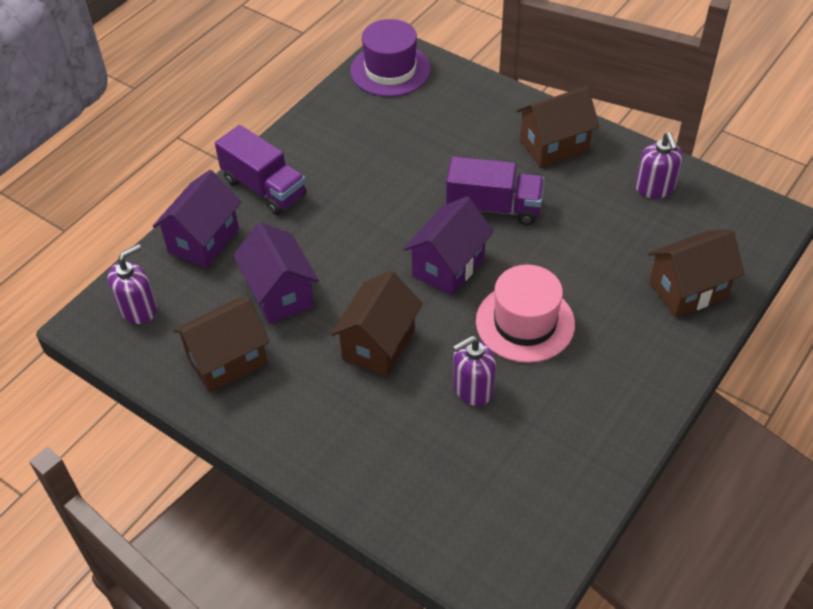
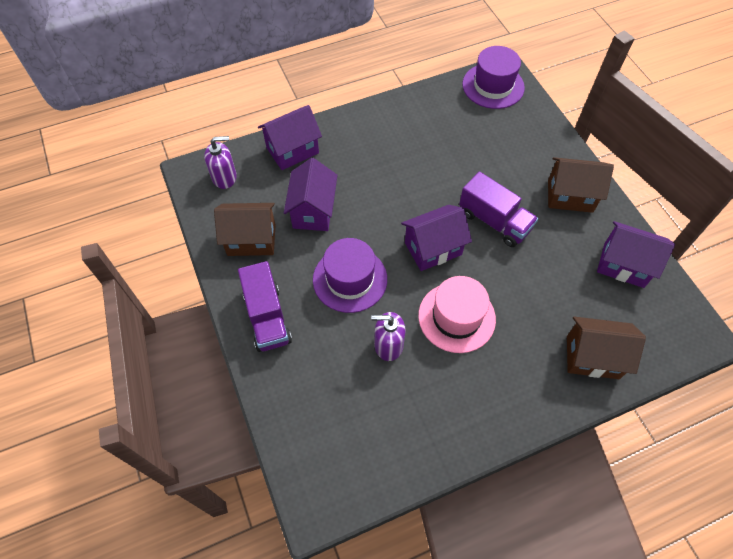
camera: 30 degrees right, 10 degrees up
(264, 188) = (353, 132): purple truck -> purple truck (267, 317)
(378, 344) = (350, 279): brown house -> purple hat
(655, 188) = (623, 265): purple soap dispenser -> purple house

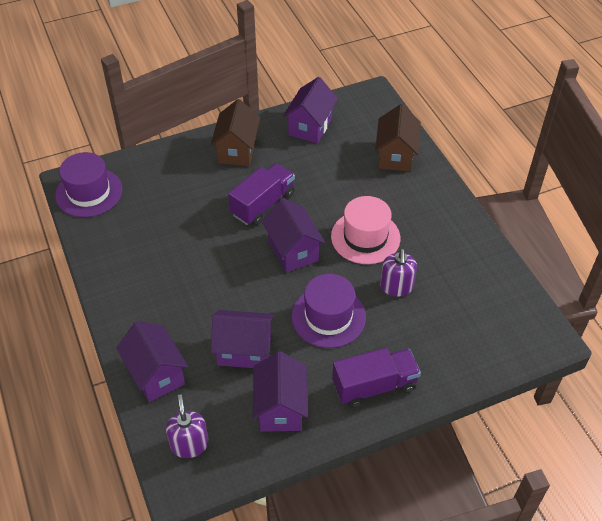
camera: 90 degrees left, 10 degrees down
(251, 240) = (280, 408): brown house -> purple house

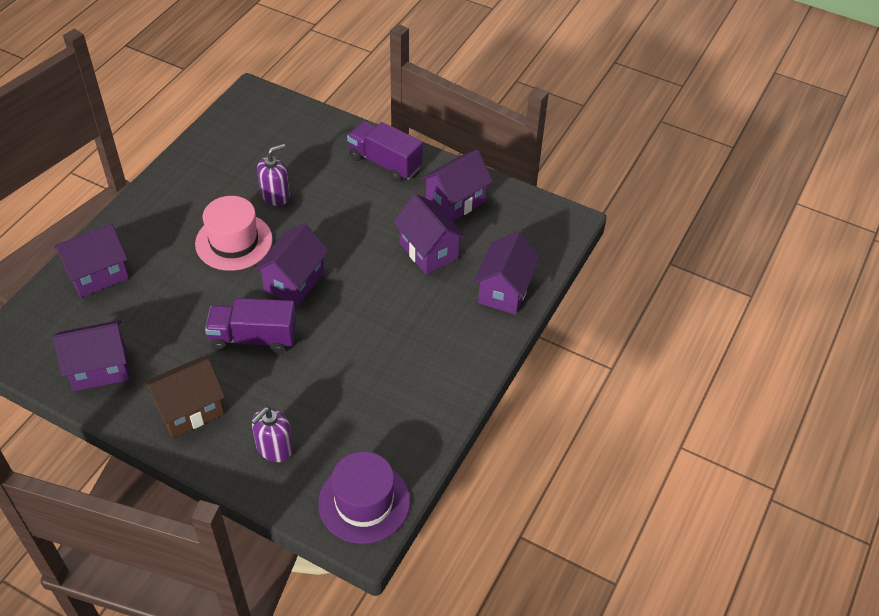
camera: 130 degrees left, 0 degrees up
(189, 444) = (536, 233): purple soap dispenser -> purple soap dispenser (274, 448)
(328, 316) = (346, 220): purple hat -> none
(395, 155) = (98, 275): brown house -> purple house

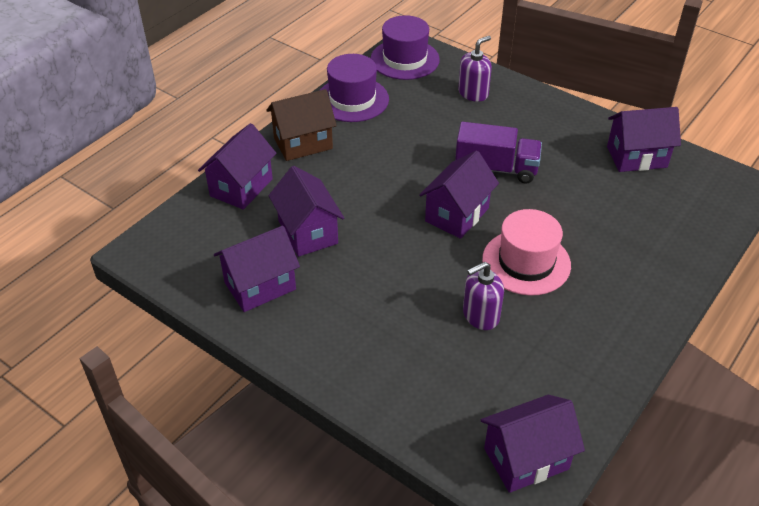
camera: 170 degrees left, 5 degrees down
(98, 275) = (670, 240): purple house -> purple house (526, 459)
(190, 410) = (547, 122): brown house -> brown house (303, 143)
(385, 163) = (335, 348): purple truck -> none
(419, 421) = (352, 99): none -> purple hat

